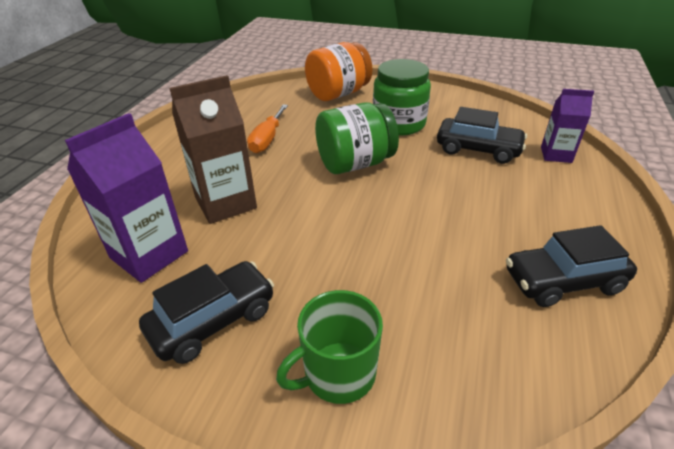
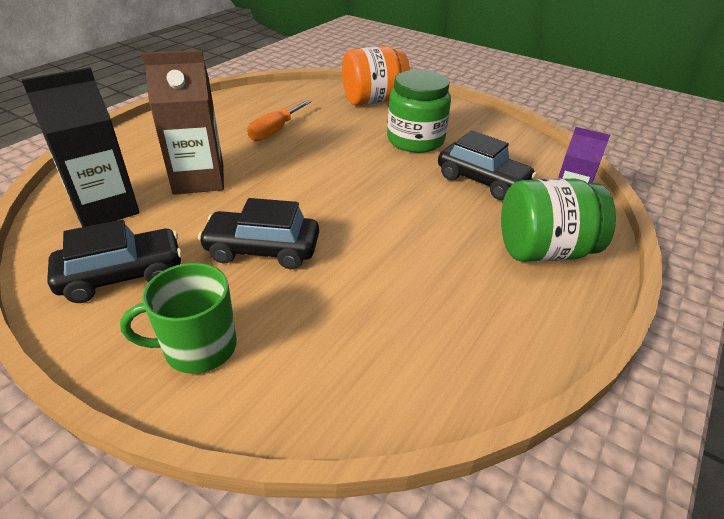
camera: 15 degrees right, 0 degrees up
(149, 254) = (105, 209): purple carton -> black carton
(355, 163) = (344, 169): green jar -> green jar (543, 251)
(563, 281) = (479, 326): black car -> black car (262, 250)

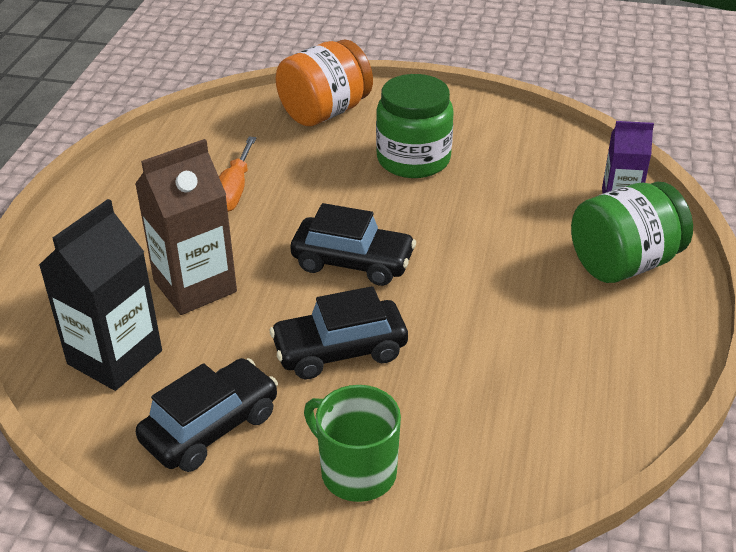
camera: 20 degrees left, 0 degrees up
(198, 348) = (356, 472): green mug -> green mug turned 75 degrees clockwise
(482, 181) = (519, 195): black car -> black car (353, 262)

